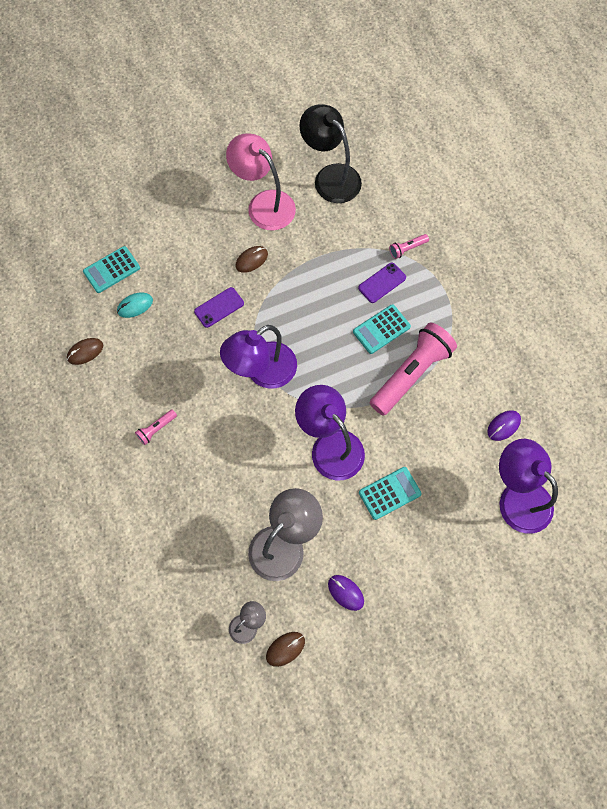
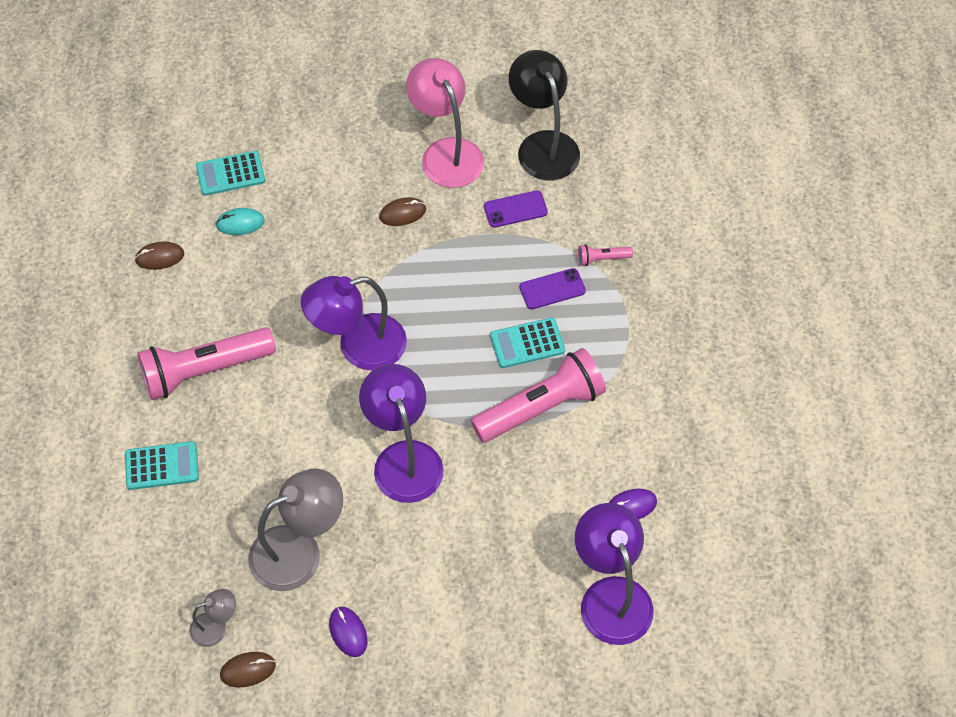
camera: 20 degrees right, 10 degrees down
(156, 429) = (204, 371): pink flashlight -> pink flashlight, size x2.37
(219, 307) = (339, 256): purple phone -> purple phone (515, 209)
(389, 493) = (452, 537): turquoise calculator -> turquoise calculator (162, 466)

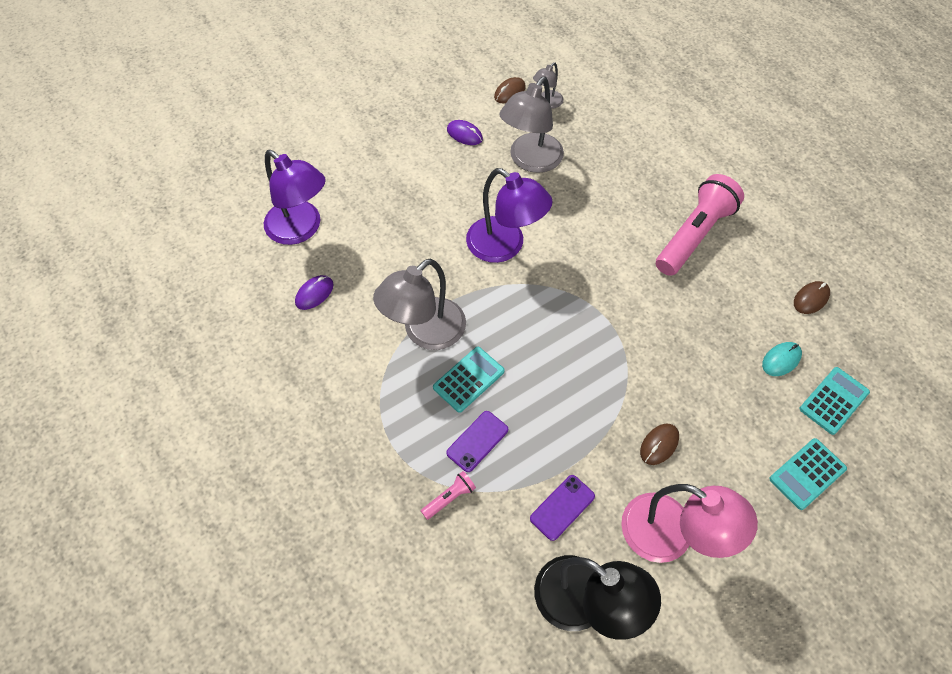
camera: 150 degrees right, 0 degrees up
(162, 466) = (662, 165): turquoise calculator -> turquoise calculator (807, 474)
(358, 346) = (600, 308): purple lamp -> none
(541, 407) = (425, 333): pink flashlight -> grey lamp

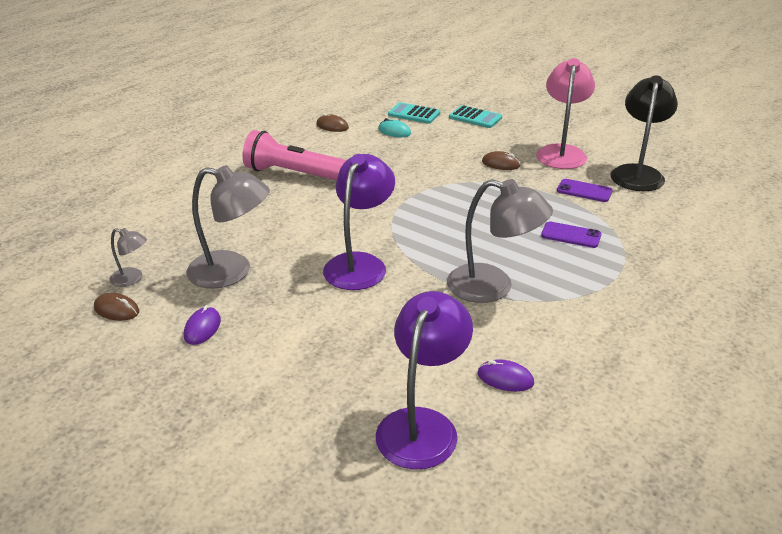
camera: 110 degrees left, 25 degrees down
(449, 498) = (628, 237): pink flashlight -> none
(468, 379) = (520, 252): turquoise calculator -> none

